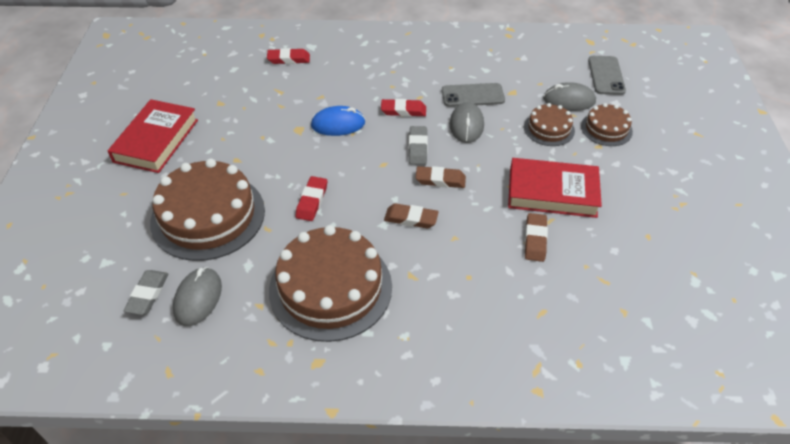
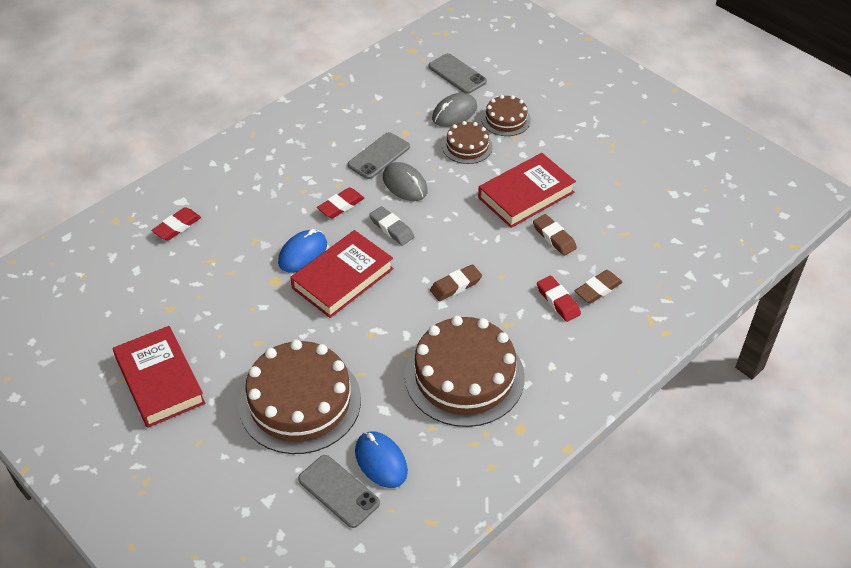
camera: 45 degrees left, 0 degrees up
(147, 294) = (338, 491): grey eraser -> grey phone
(198, 298) = (381, 461): grey mouse -> blue mouse
(312, 201) = (366, 328): red eraser -> red eraser (558, 301)
(341, 158) = (343, 278): none -> red book
(440, 180) = (439, 241): brown eraser -> brown eraser (598, 289)

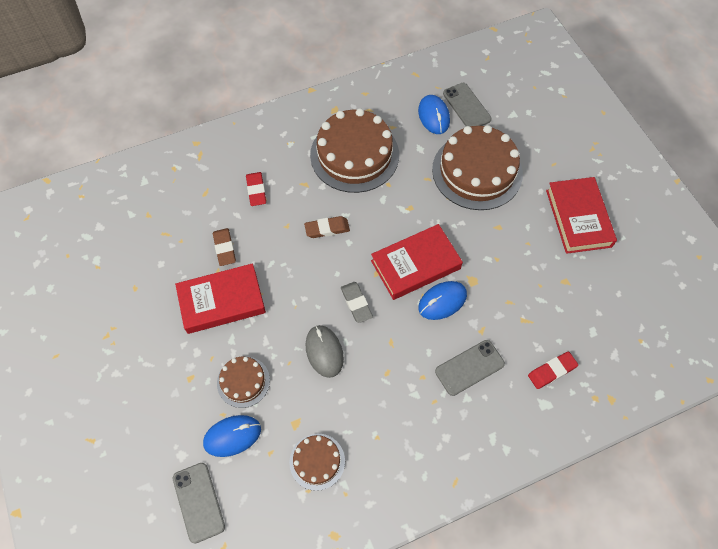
camera: 160 degrees left, 15 degrees up
(341, 205) = (393, 345): red eraser -> none
(379, 156) = (335, 399): grey phone -> grey phone (469, 367)
(454, 113) = (232, 436): grey mouse -> blue mouse
(506, 119) = (186, 406): brown cake -> brown cake (317, 461)
(598, 289) = (220, 191): brown eraser -> none

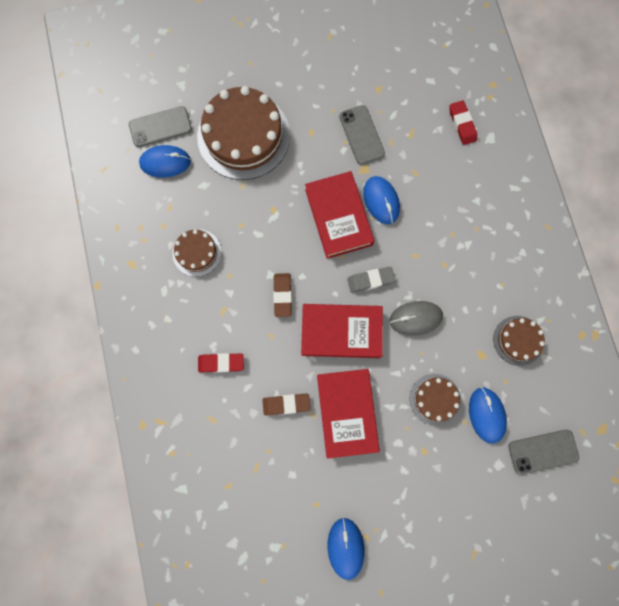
camera: 80 degrees left, 15 degrees up
(96, 319) = (345, 547): none -> blue mouse
(354, 155) = (197, 253): brown cake -> brown cake, size x0.51
(469, 367) = (449, 192): grey phone -> grey phone (361, 135)
(578, 218) = (315, 59): red book -> red book (341, 332)

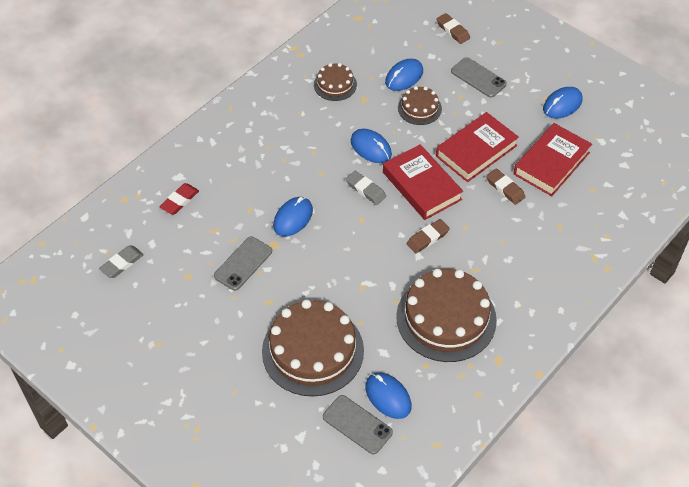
camera: 125 degrees left, 25 degrees down
(197, 253) = (446, 318): brown cake -> brown cake, size x1.98
(221, 363) = (515, 246): red eraser -> none
(338, 217) = (331, 238): red book -> red book (551, 163)
(415, 318) = (371, 148): grey mouse -> blue mouse
(425, 49) = (122, 263): none -> grey eraser
(521, 516) = (453, 30): none -> brown eraser
(543, 451) = (401, 39): grey phone -> grey phone (478, 78)

